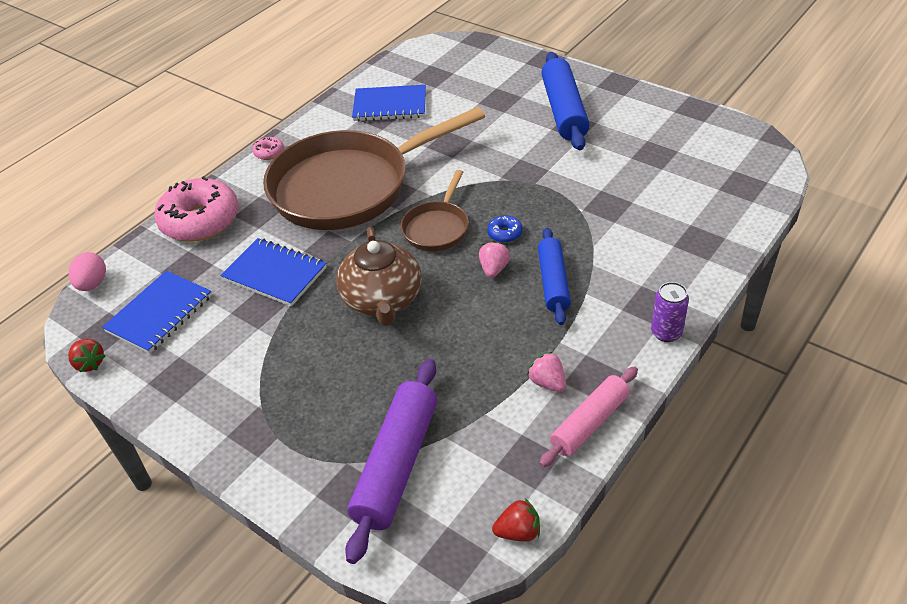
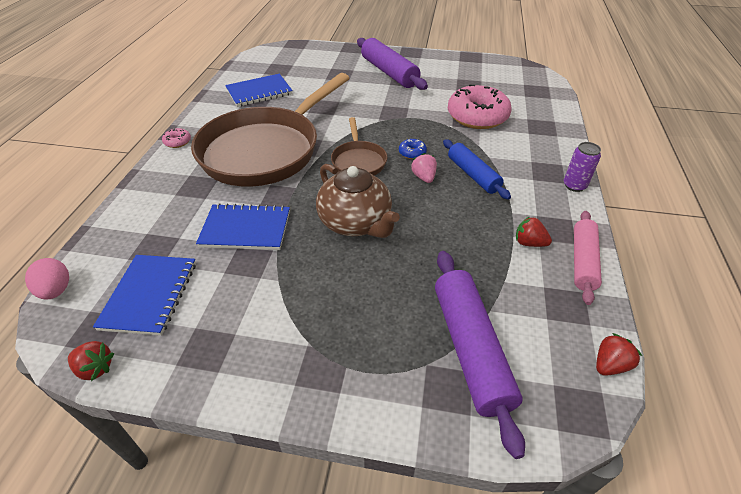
camera: 30 degrees left, 0 degrees up
(200, 220) = (144, 206): pink donut -> pink donut (477, 116)
(547, 382) = (529, 243): pink strawberry -> red strawberry
(564, 110) = (389, 72): blue rolling pin -> purple rolling pin

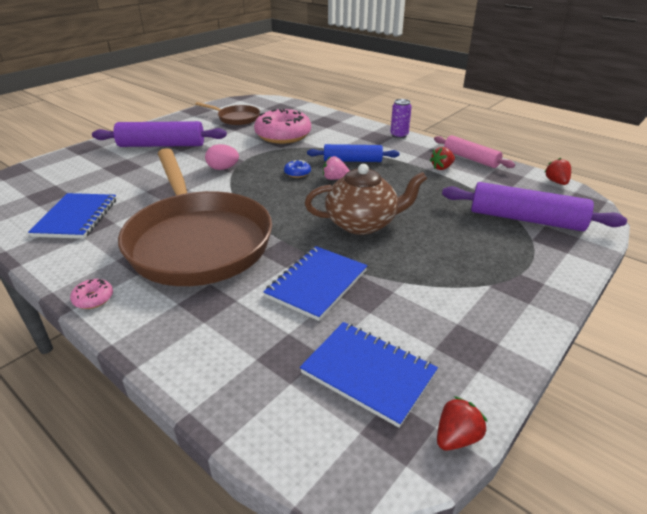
camera: 60 degrees left, 10 degrees down
(56, 290) = (298, 465): pink egg -> pink egg (223, 168)
(358, 161) = (280, 198): brown pan -> brown pan (236, 118)

